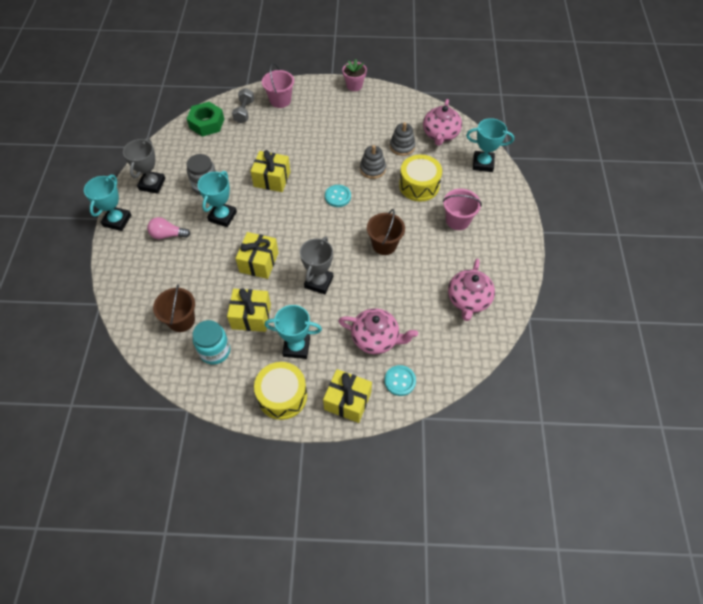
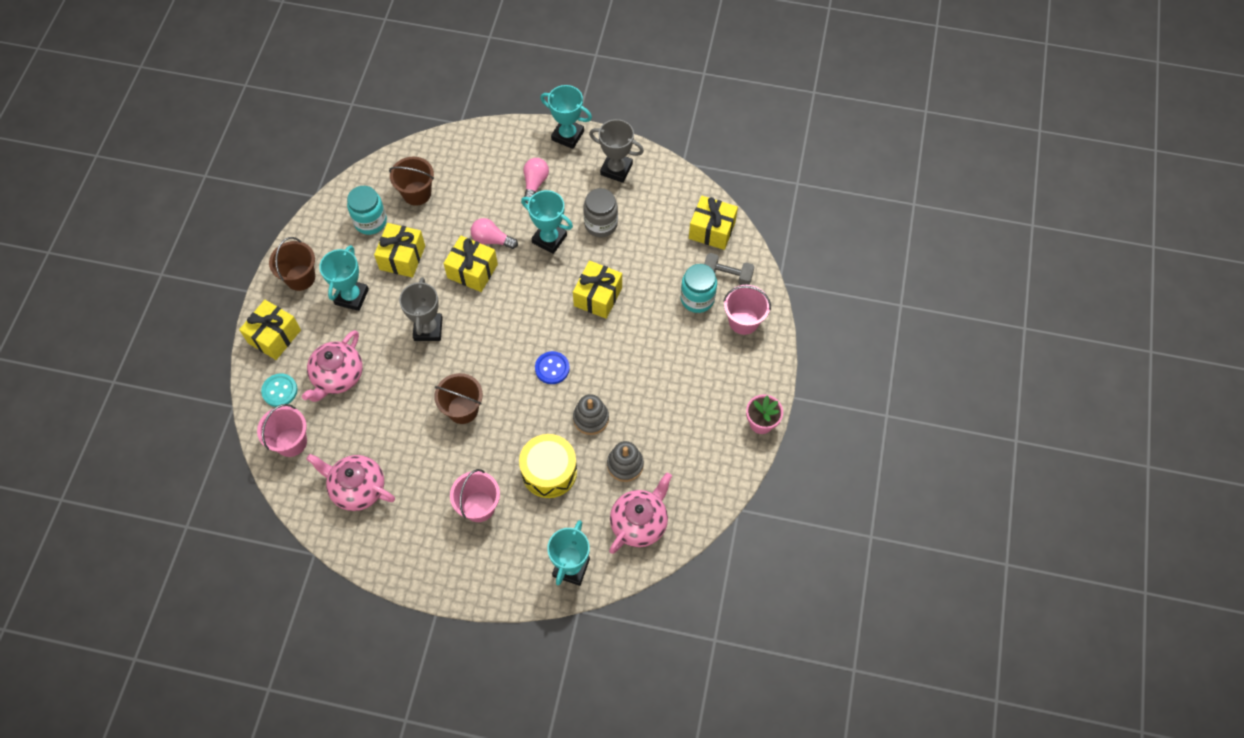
camera: 100 degrees right, 5 degrees up
(206, 123) = (712, 230): green nut -> yellow gift
(227, 254) = (492, 240): none -> pink light bulb
(266, 125) = (697, 299): none -> turquoise jar
(282, 396) = (300, 277): yellow drum -> brown bucket
(318, 282) = (428, 329): grey trophy -> grey trophy turned 60 degrees clockwise
(338, 196) = (552, 368): turquoise button -> blue button
(440, 134) = (639, 522): pink teapot -> pink teapot turned 105 degrees clockwise
(444, 358) = (291, 442): none -> pink bucket

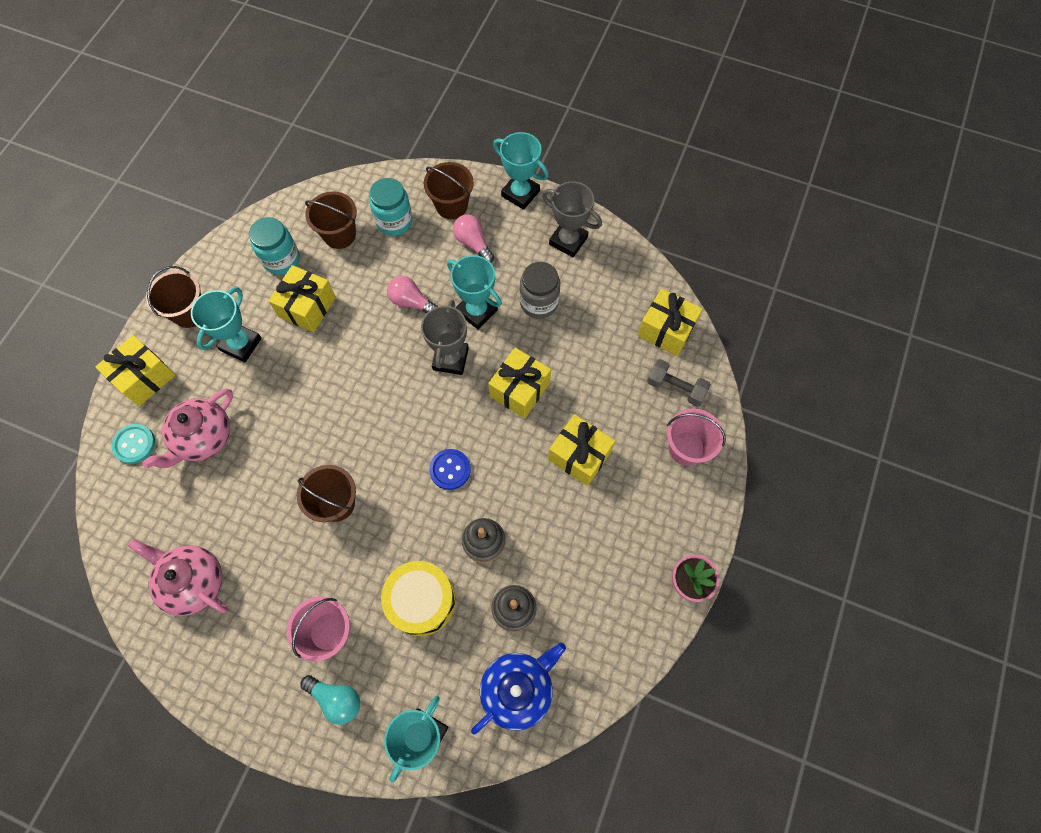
camera: 10 degrees right, 5 degrees up
(291, 442) = (132, 509): pink bucket -> none
(428, 329) = (318, 397): grey trophy -> grey trophy (450, 359)
(472, 271) = (382, 336): yellow gift -> yellow gift (579, 456)
(495, 554) = (336, 699): none -> turquoise light bulb
(510, 154) = (451, 206): none -> brown bucket
(535, 183) = (473, 243): pink light bulb -> pink light bulb turned 60 degrees counterclockwise
(639, 522) = (517, 689): pink teapot -> blue teapot
(697, 299) = (635, 411): turquoise jar -> turquoise jar (394, 221)

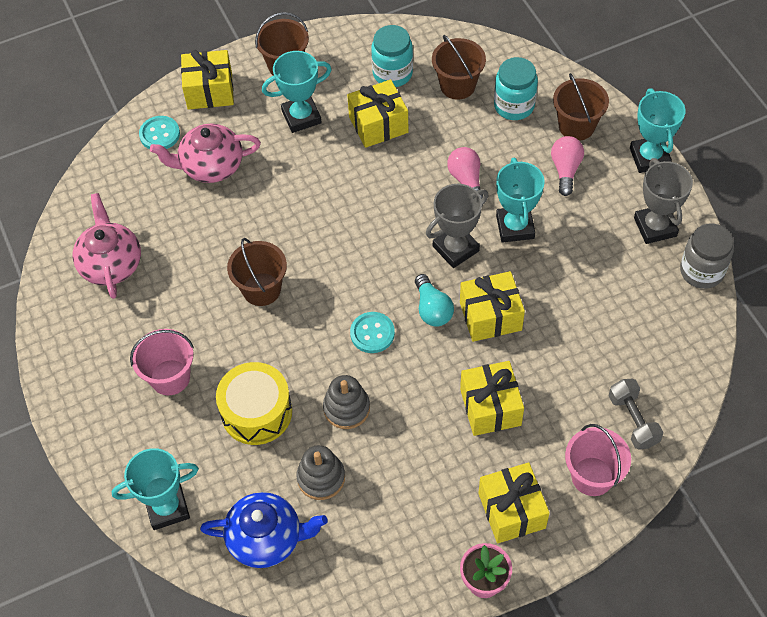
camera: 45 degrees right, 10 degrees down
(336, 699) = (131, 428): turquoise light bulb -> turquoise light bulb (432, 309)
(450, 469) = (372, 333): blue button -> turquoise button
(539, 302) = (576, 259): grey jar -> grey jar (701, 271)
(666, 330) = (673, 366): yellow gift -> yellow gift (512, 510)

